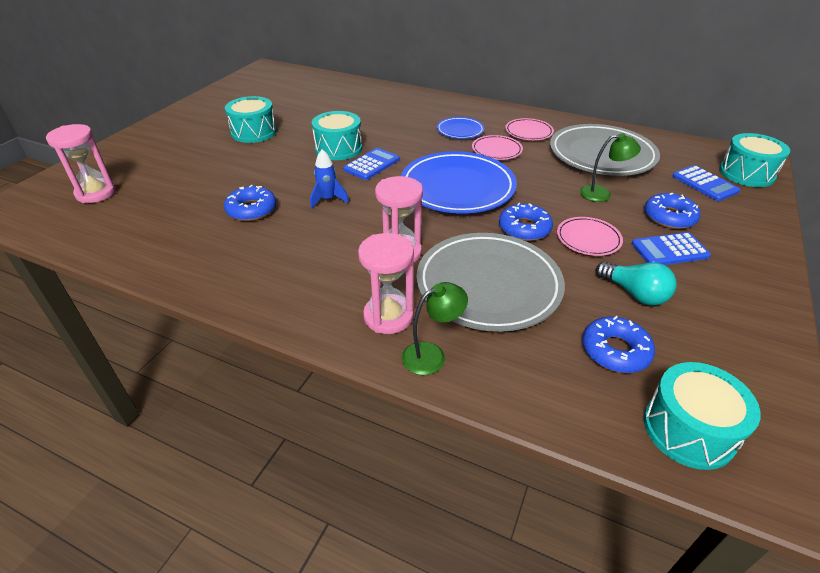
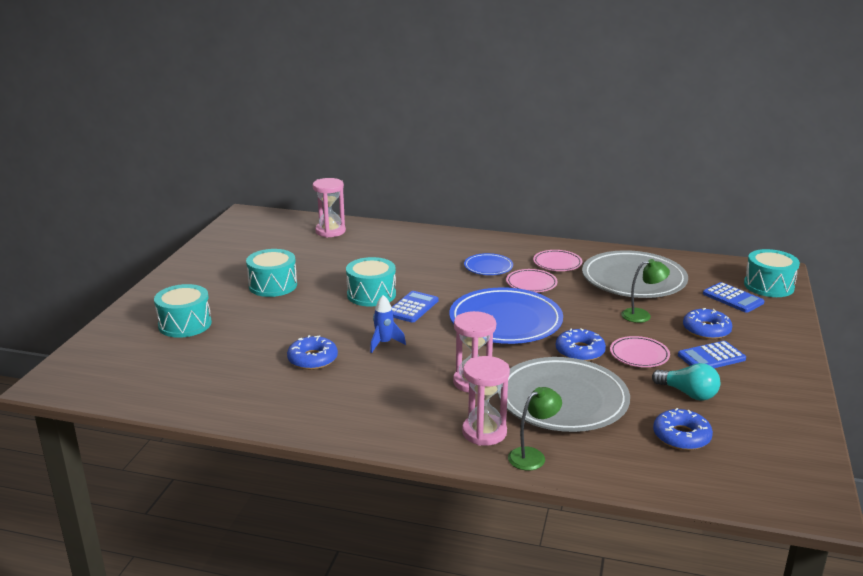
camera: 10 degrees left, 15 degrees down
(96, 193) = (141, 359): pink hourglass -> pink hourglass (330, 231)
(688, 429) = (747, 481): turquoise drum -> turquoise drum (185, 324)

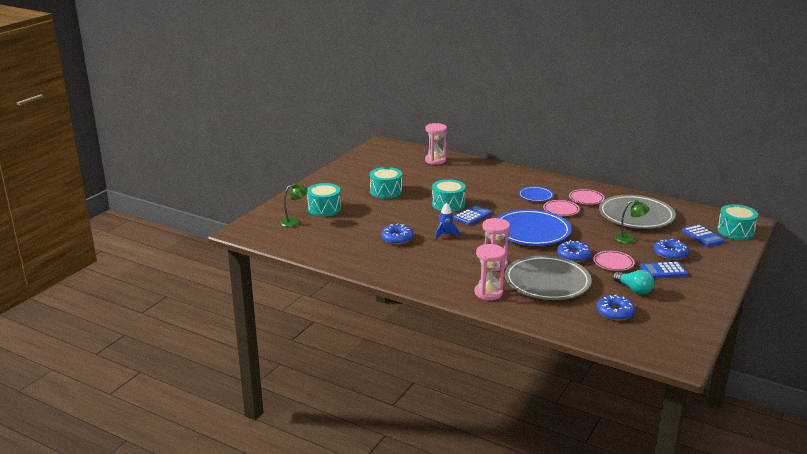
camera: 15 degrees right, 0 degrees up
(532, 456) = (513, 309): green lamp -> green lamp (294, 222)

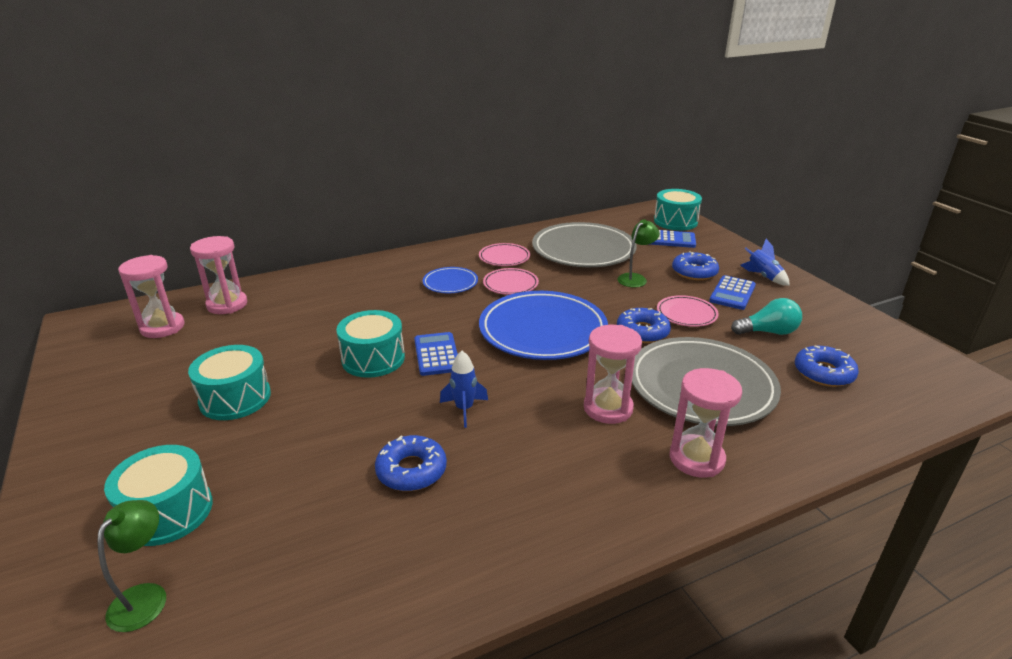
camera: 55 degrees left, 5 degrees up
(402, 158) = (162, 327): none -> pink hourglass
(705, 276) = (763, 276): none -> blue rocket

